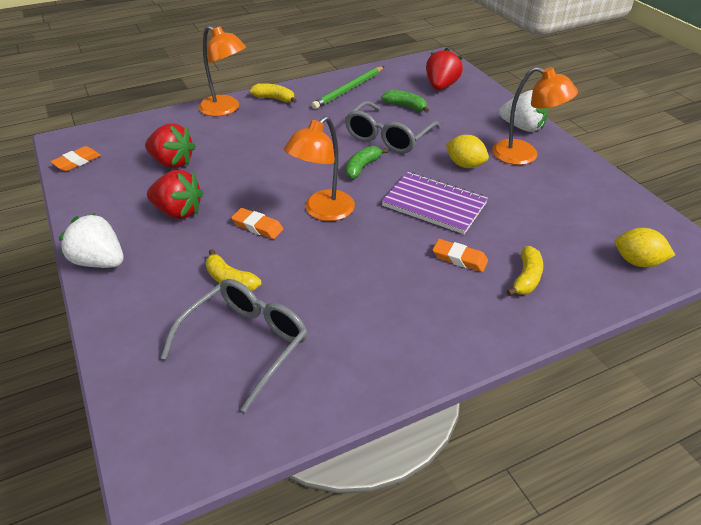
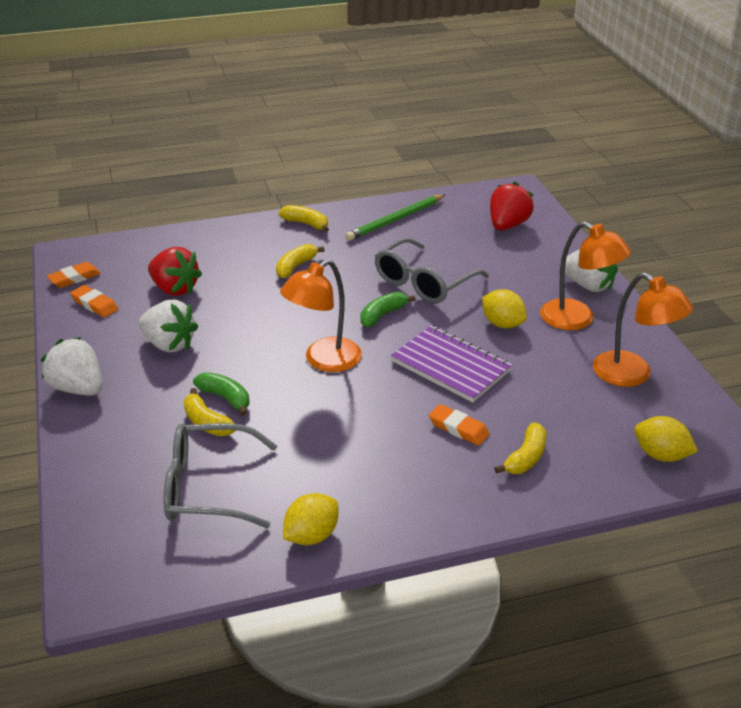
camera: 10 degrees right, 5 degrees down
(178, 212) = (169, 344): red strawberry -> white strawberry
(225, 109) = (247, 232): orange lamp -> orange lamp (632, 375)
(246, 343) = (207, 487): grey glasses -> grey glasses turned 135 degrees counterclockwise
(257, 226) = (249, 369): orange eraser -> orange eraser (94, 304)
(275, 134) = (296, 266): none -> yellow banana
(358, 378) = (311, 535): none -> yellow lemon
(405, 106) = (456, 247): green banana -> green banana (225, 398)

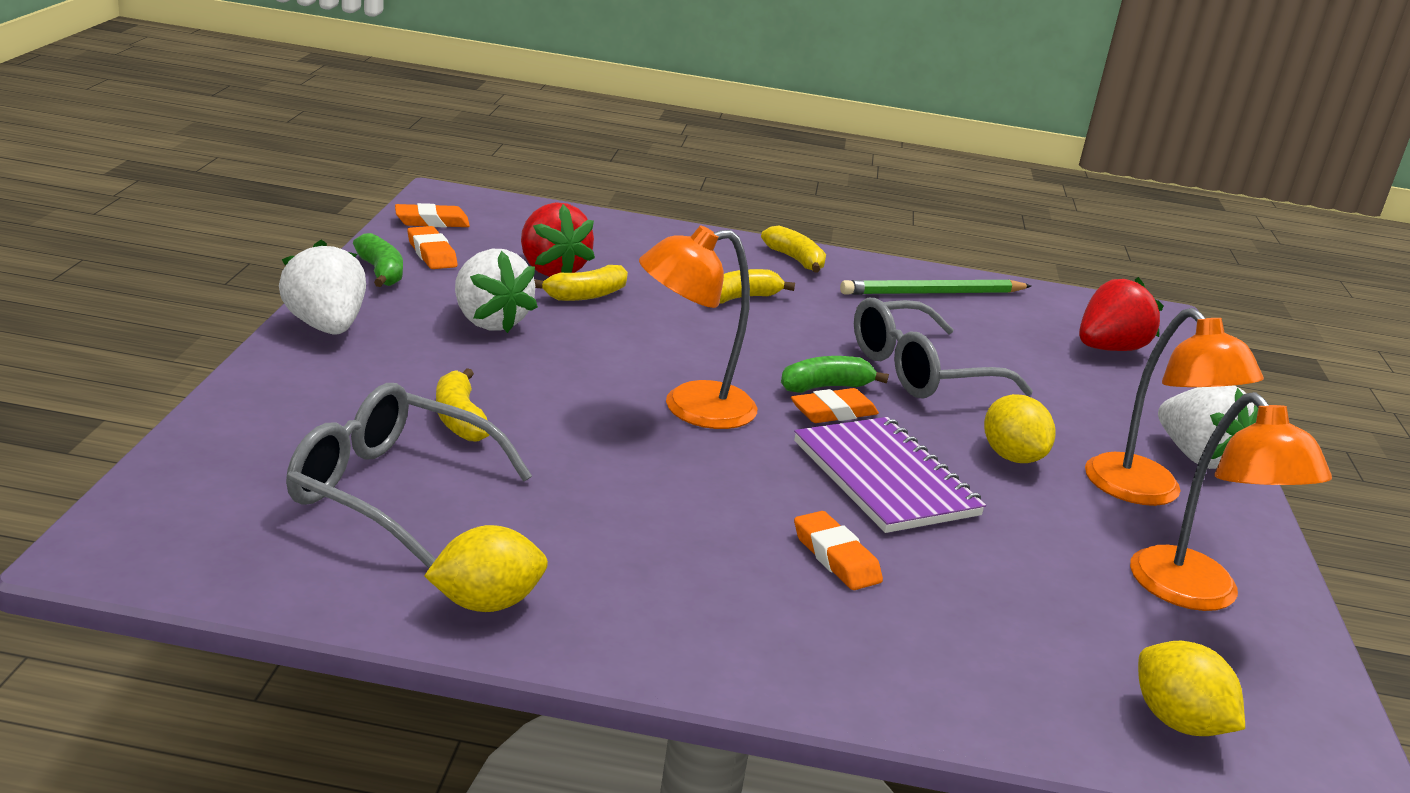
camera: 20 degrees right, 10 degrees down
(225, 398) = (511, 401): green banana -> green banana (381, 272)
(398, 331) = (833, 412): none -> orange eraser
(525, 457) = (921, 635): yellow banana -> yellow banana (585, 295)

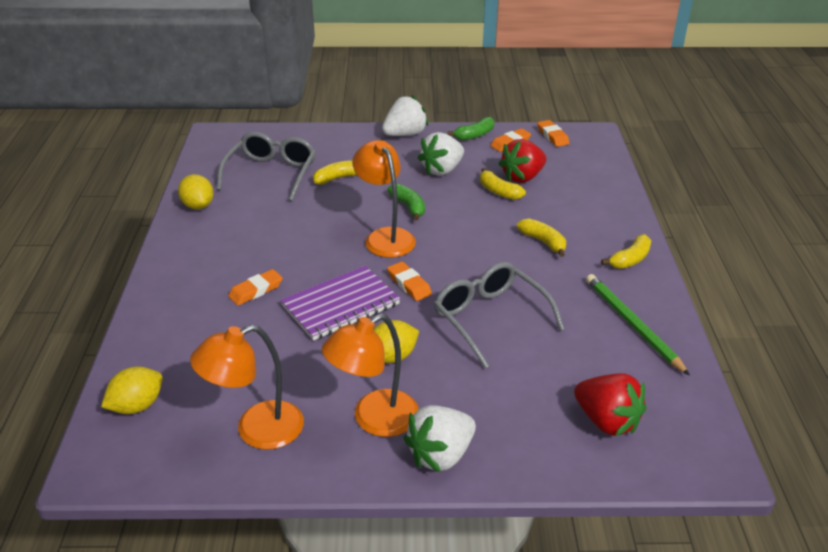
camera: 85 degrees right, 10 degrees up
(825, 387) = (440, 280): green banana -> green banana (408, 207)

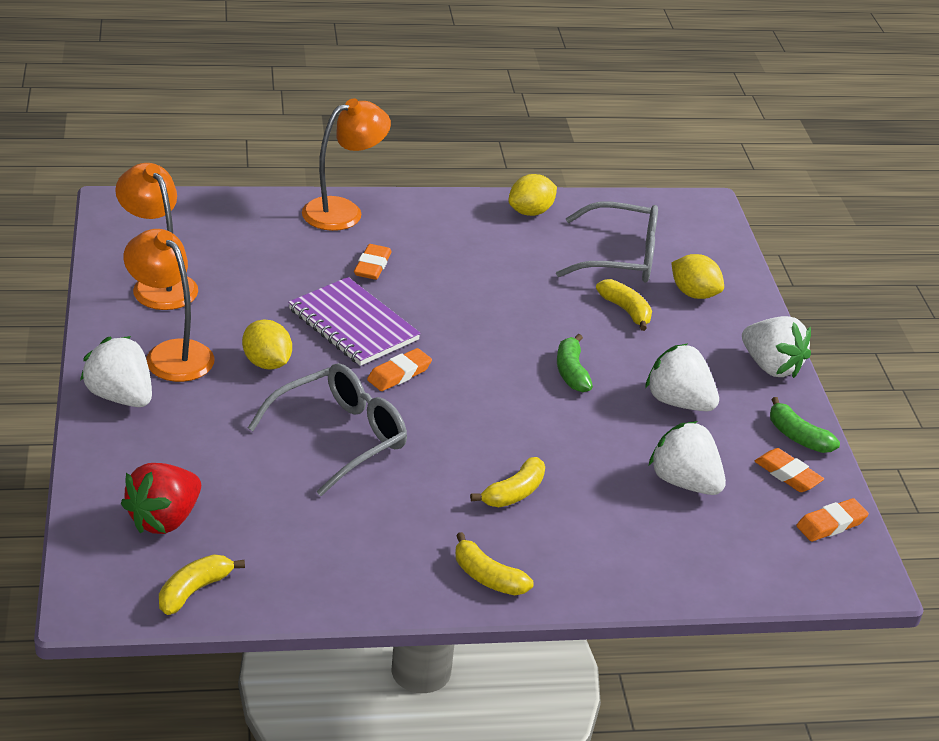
camera: 80 degrees right, 0 degrees up
(137, 406) = (192, 216): yellow lemon -> yellow lemon (694, 294)
(256, 290) = (372, 266): orange eraser -> orange eraser turned 60 degrees clockwise
(385, 237) = (496, 353): orange lamp -> orange lamp (343, 211)
(408, 207) = (571, 372): green banana -> green banana turned 120 degrees clockwise
(498, 191) = (636, 456): yellow banana -> yellow banana (194, 590)
(522, 177) = (684, 482): red strawberry -> white strawberry
(632, 325) = (338, 561): green pencil -> none

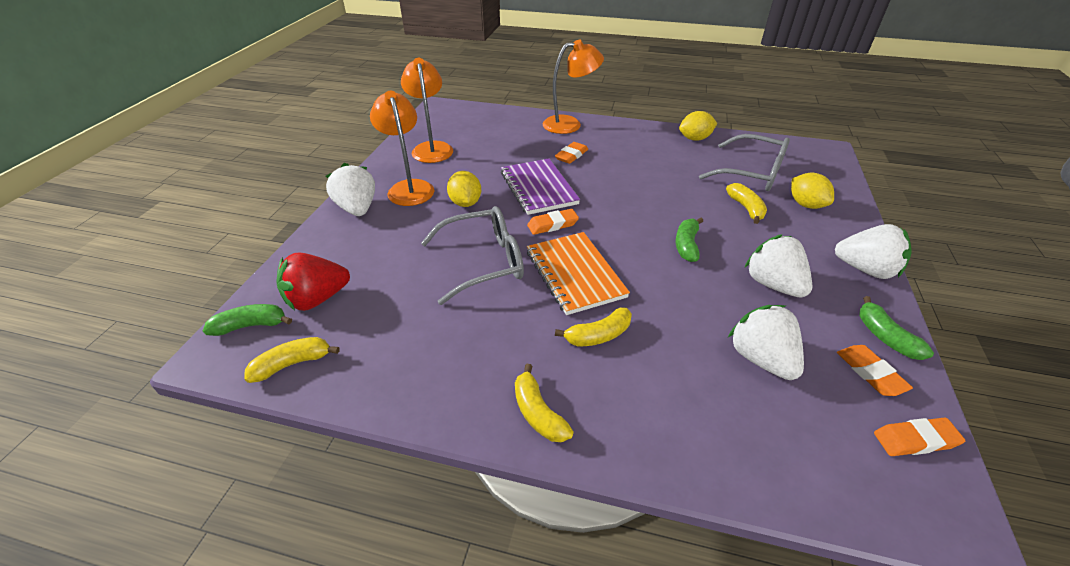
camera: 25 degrees right, 5 degrees up
(108, 564) = (251, 325): none -> green banana
(457, 431) = (575, 274): none -> orange notebook
(771, 366) = (865, 269): white strawberry -> white strawberry turned 45 degrees counterclockwise

